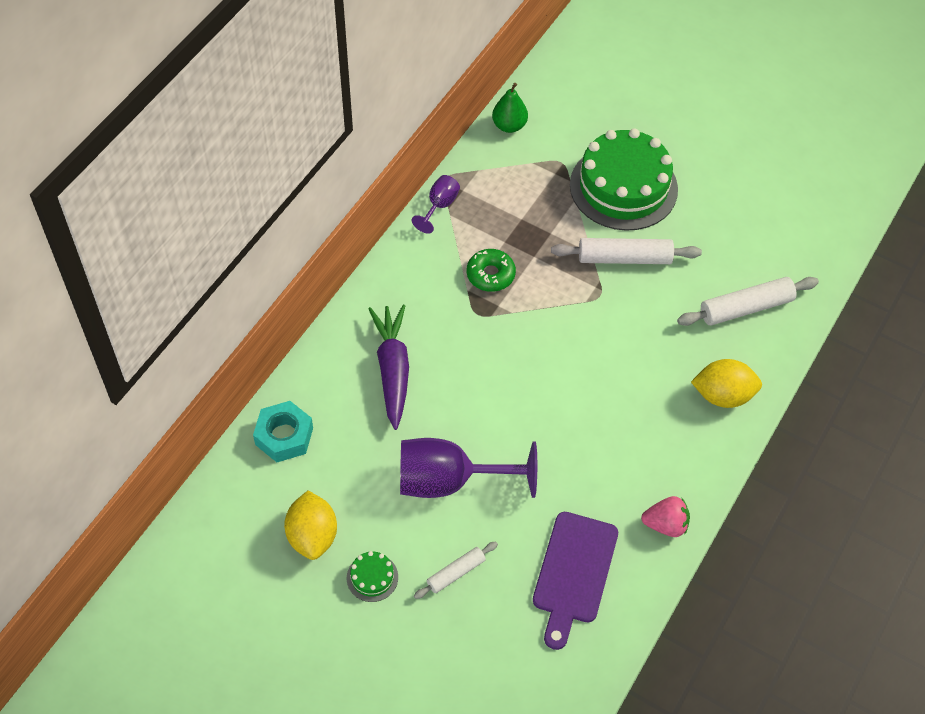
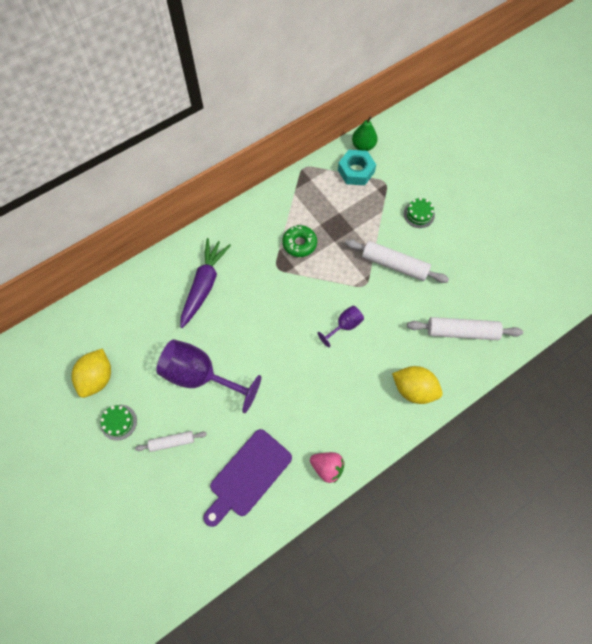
camera: 25 degrees right, 10 degrees up
(284, 436) = (115, 303): turquoise nut -> turquoise nut (356, 171)
(439, 206) = (290, 185): purple goblet -> purple goblet (344, 326)
(623, 187) = (419, 214): green cake -> green cake, size x0.40

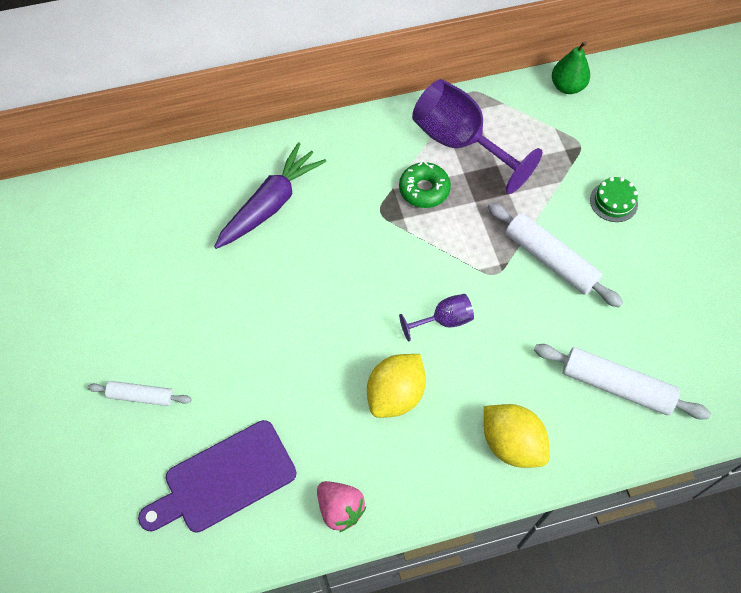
camera: 20 degrees right, 5 degrees down
(97, 378) = (81, 279): yellow lemon -> yellow lemon (395, 394)
(118, 422) = (83, 345): green cake -> none
(200, 376) = (216, 322): purple goblet -> purple goblet (460, 143)
(356, 171) = (543, 117): turquoise nut -> none

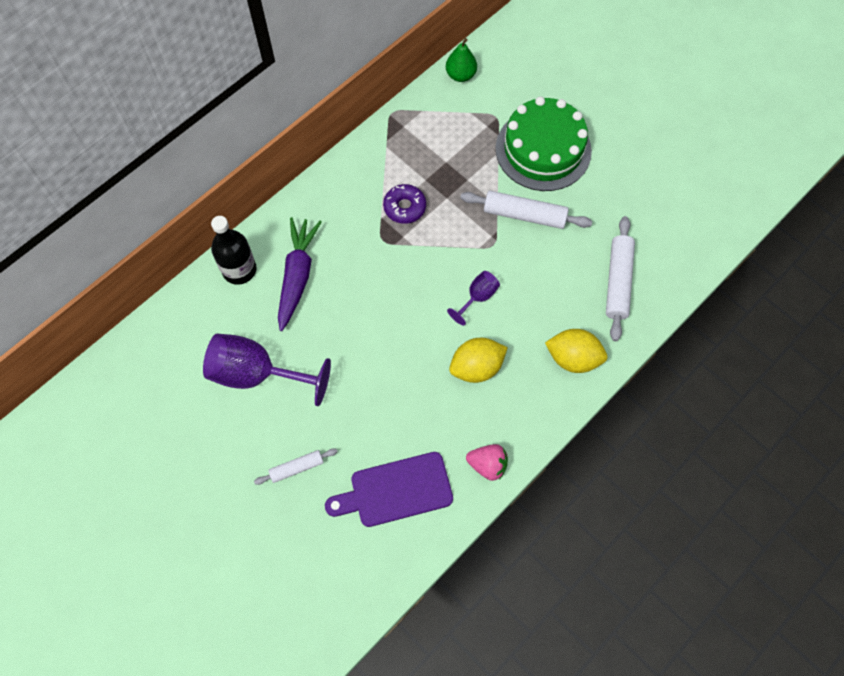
camera: 30 degrees left, 5 degrees up
(219, 170) = (239, 270): none -> black bottle
(224, 479) = (396, 490): purple cutting board -> purple cutting board turned 45 degrees clockwise
(395, 394) = (476, 367): yellow lemon -> yellow lemon turned 60 degrees clockwise
(424, 190) = (404, 207): green donut -> purple donut
(460, 143) = (409, 157): purple goblet -> purple goblet (256, 374)
(613, 202) = (543, 149): green cake -> green cake, size x2.49
(616, 386) = (618, 282): white rolling pin -> white rolling pin turned 75 degrees counterclockwise

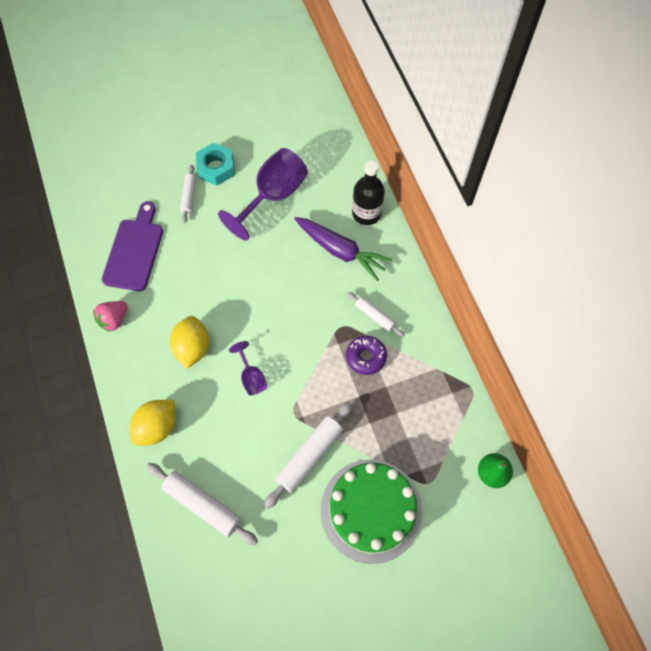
camera: 115 degrees right, 0 degrees up
(244, 457) = (216, 168): none -> turquoise nut
(357, 216) = (375, 316): none -> white rolling pin

